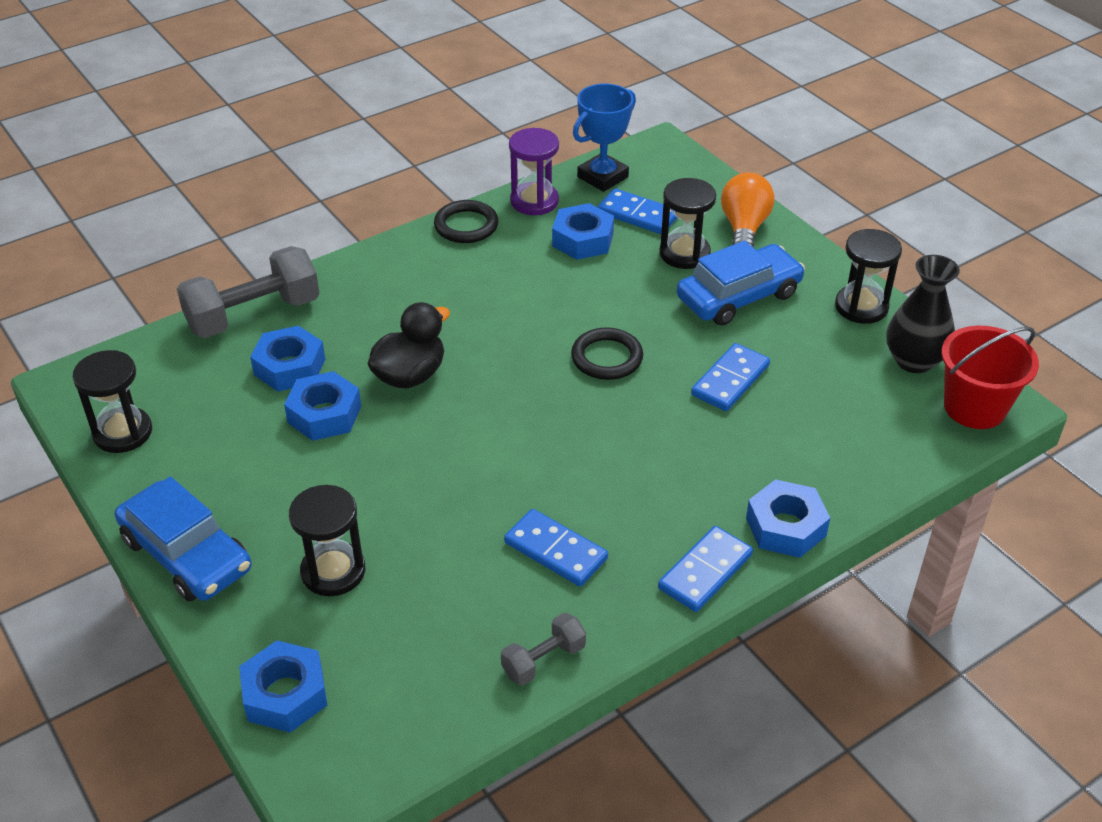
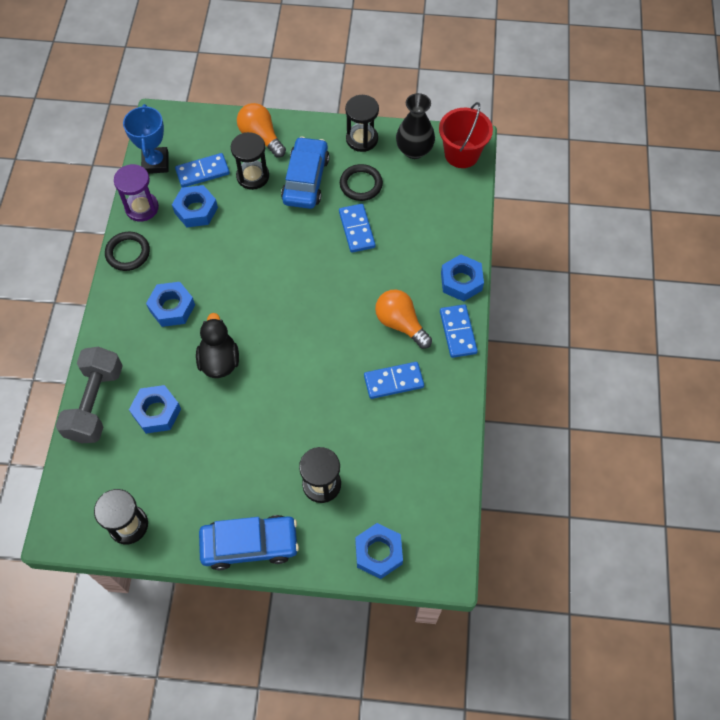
camera: 50 degrees left, 20 degrees up
(324, 414) = (209, 419): blue nut -> blue nut (172, 308)
(543, 660) = (450, 432): grey dumbbell -> none
(607, 358) = (292, 267): black ring -> black ring (361, 184)
(647, 505) = (400, 324): none -> orange light bulb

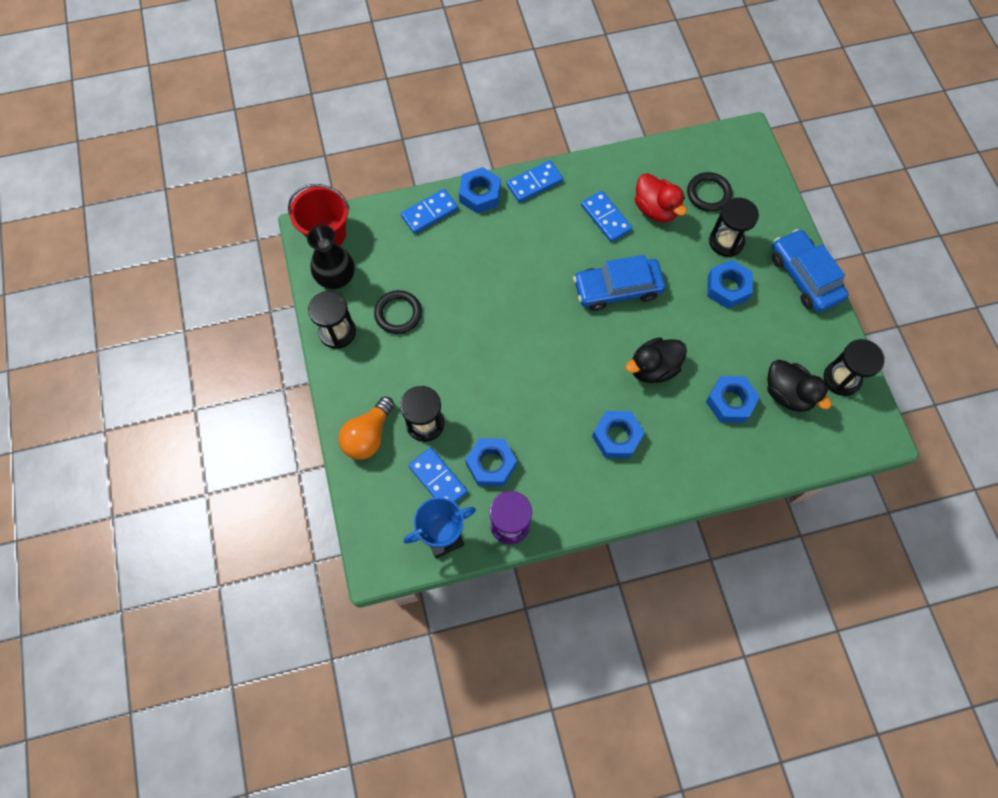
camera: 110 degrees left, 5 degrees up
(95, 403) = (749, 462): grey dumbbell -> none
(128, 253) = (572, 512): black ring -> black ring (708, 194)
(139, 466) = (787, 394): none -> black duck
(306, 180) = (411, 368): blue car -> blue car (617, 289)
(356, 229) = (455, 299): blue domino -> blue domino (429, 213)
(378, 553) = (759, 183): blue nut -> blue nut (727, 288)
(386, 431) = (655, 209): none -> red duck
(400, 324) = (545, 230): orange light bulb -> none

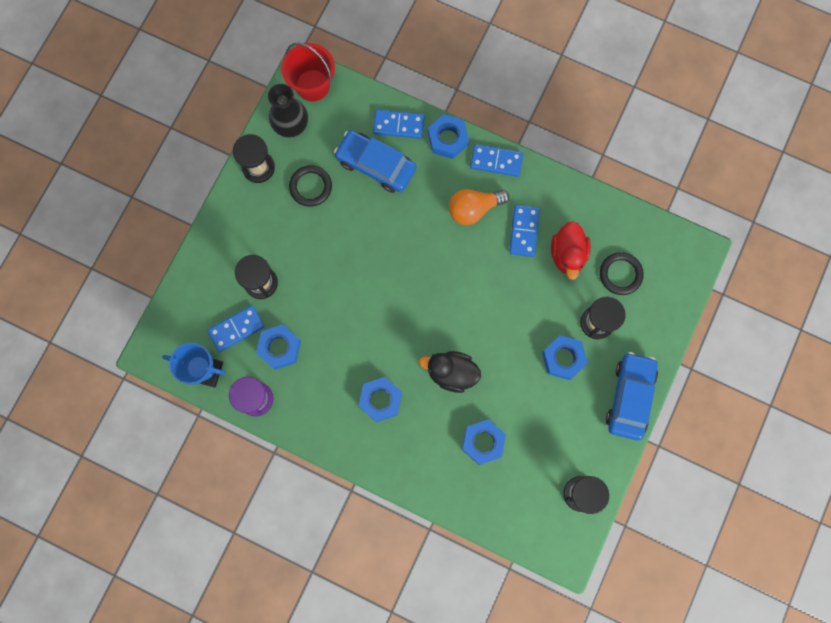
camera: 40 degrees right, 10 degrees up
(368, 436) = (217, 260): orange light bulb -> orange light bulb (474, 209)
(438, 479) = (236, 329): blue domino -> blue domino turned 60 degrees clockwise
(617, 289) = (481, 293): blue car -> blue car (376, 165)
(787, 394) = (529, 471): black duck -> none

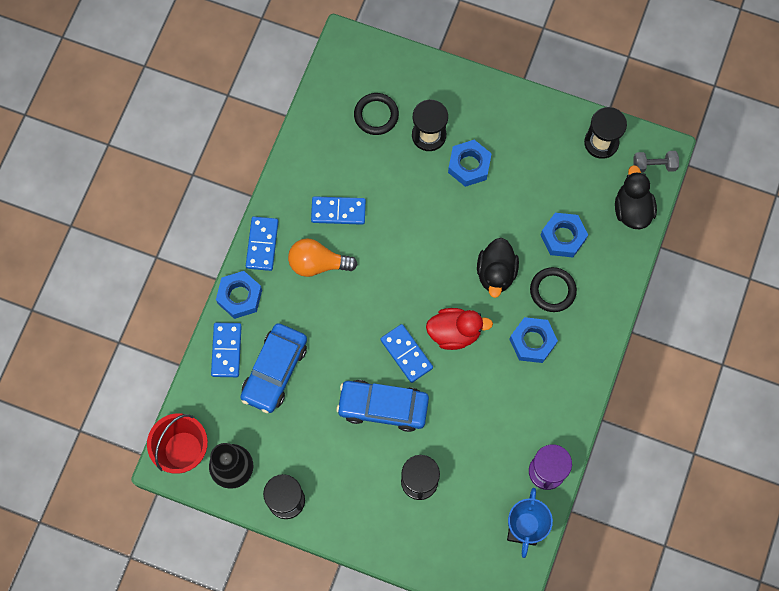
camera: 95 degrees left, 5 degrees down
(236, 329) = (473, 502): blue domino -> blue domino (406, 354)
(279, 348) = (489, 452): blue nut -> none
(310, 187) = (305, 439): black ring -> black ring (552, 290)
(474, 209) = (317, 263): orange light bulb -> orange light bulb turned 120 degrees clockwise
(507, 516) = (632, 209): none -> black duck
(553, 545) = (654, 165): none -> grey dumbbell
(567, 254) = (359, 167): red duck -> red duck (454, 332)
(630, 397) = (501, 101): blue car -> blue car (383, 407)

